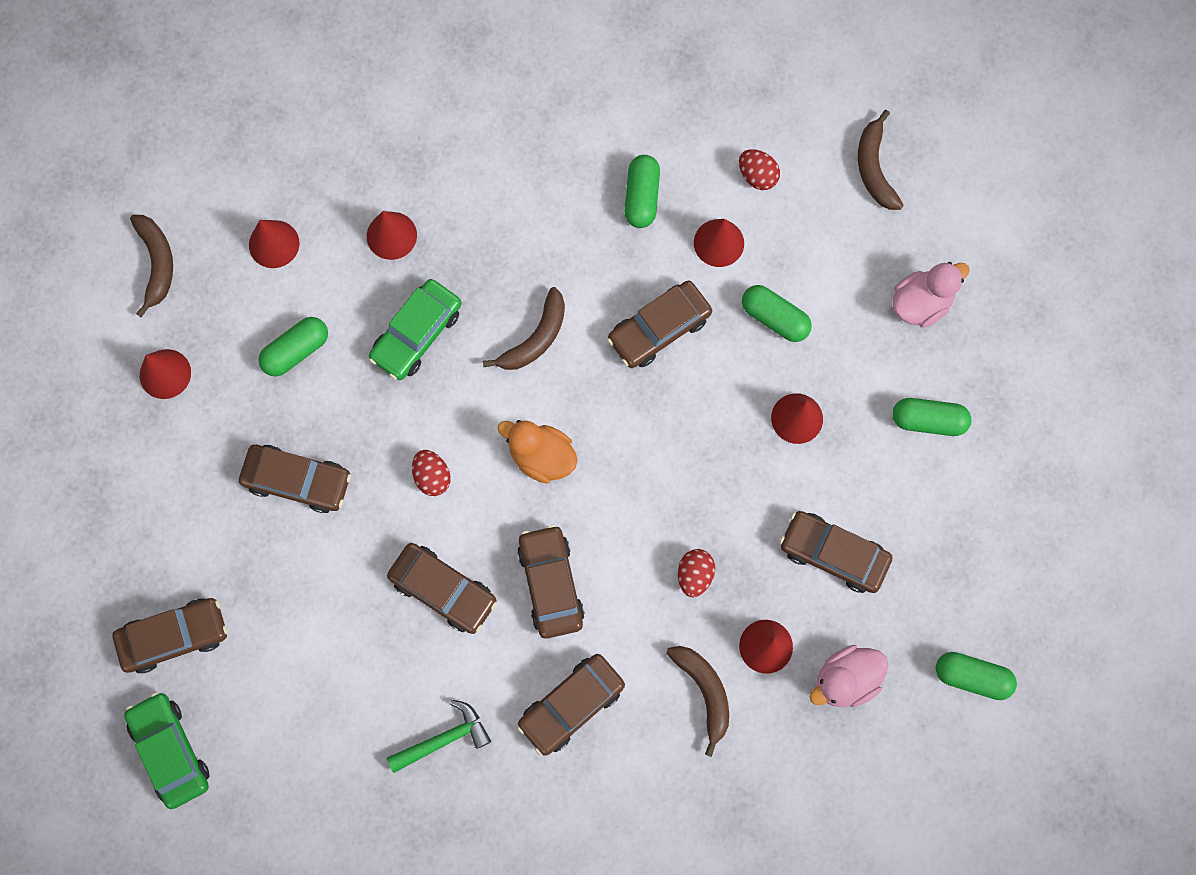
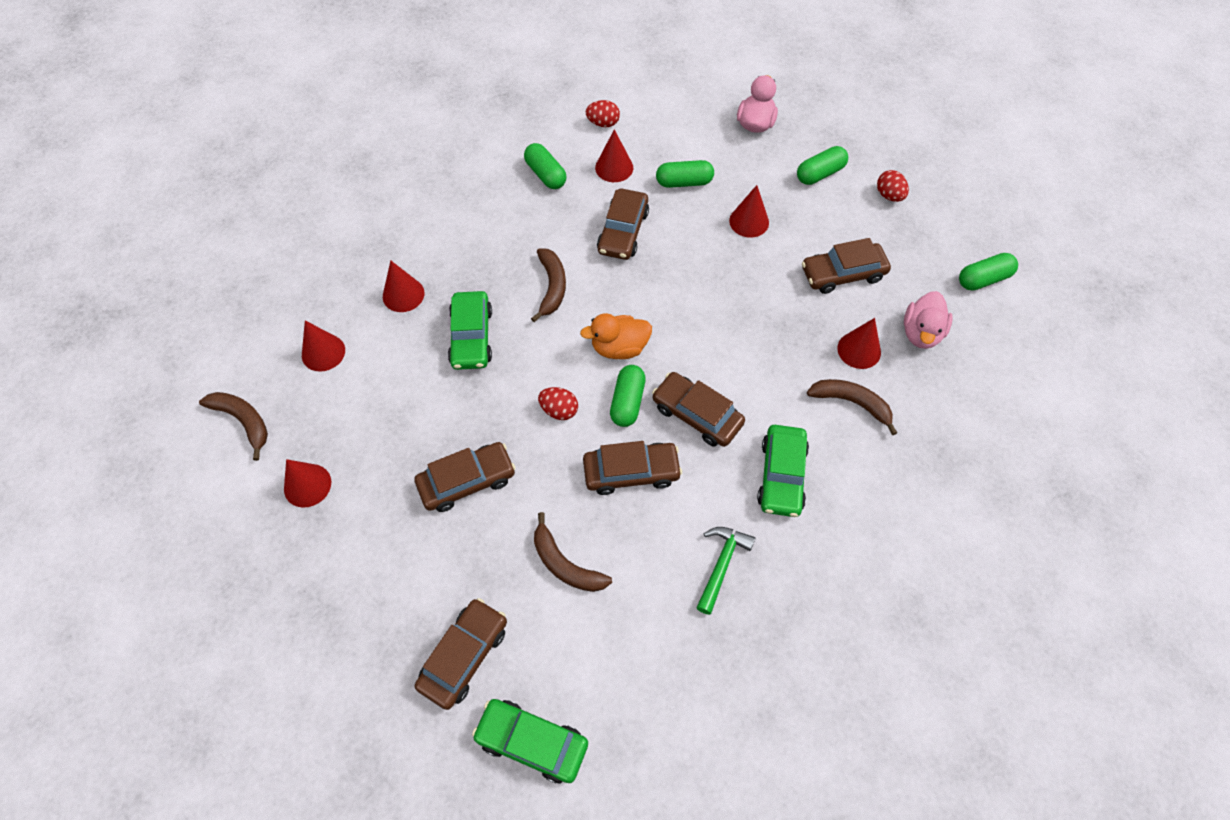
camera: 40 degrees left, 15 degrees down
(296, 350) = (395, 403): green capsule -> green capsule (627, 402)
(571, 705) = (781, 475): brown car -> green car
(694, 575) = (778, 343): red egg -> red egg (889, 195)
(874, 168) = (664, 80): brown banana -> brown banana (565, 564)

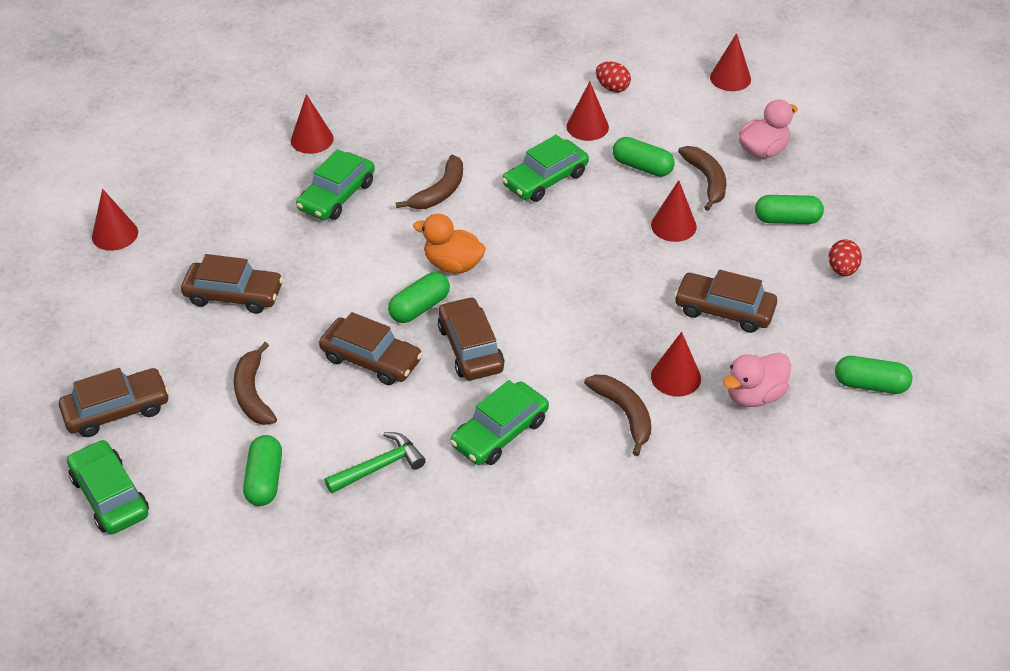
camera: 35 degrees right, 15 degrees down
(243, 421) = (110, 168): brown banana -> brown banana (707, 181)
(323, 352) = (211, 150): red cone -> red cone (730, 78)
(545, 174) = (519, 105): green capsule -> green capsule (264, 480)
(559, 410) = (356, 284): red egg -> none
(623, 231) = (545, 179): brown car -> green car

